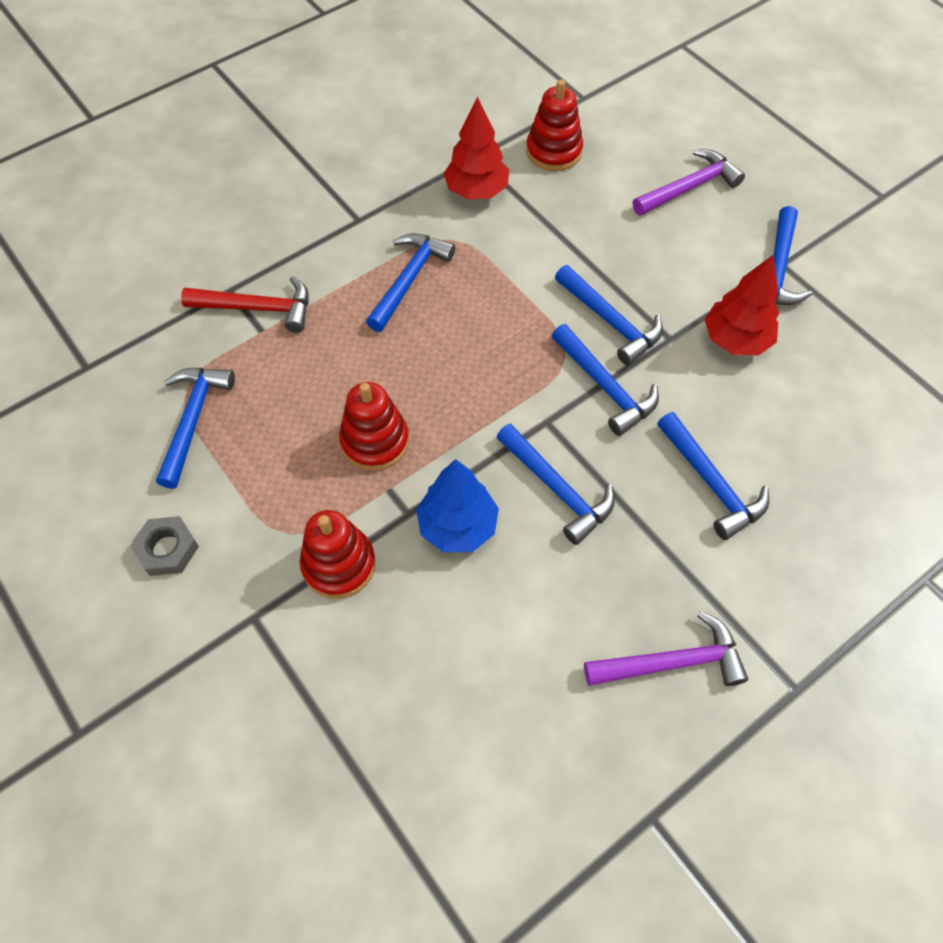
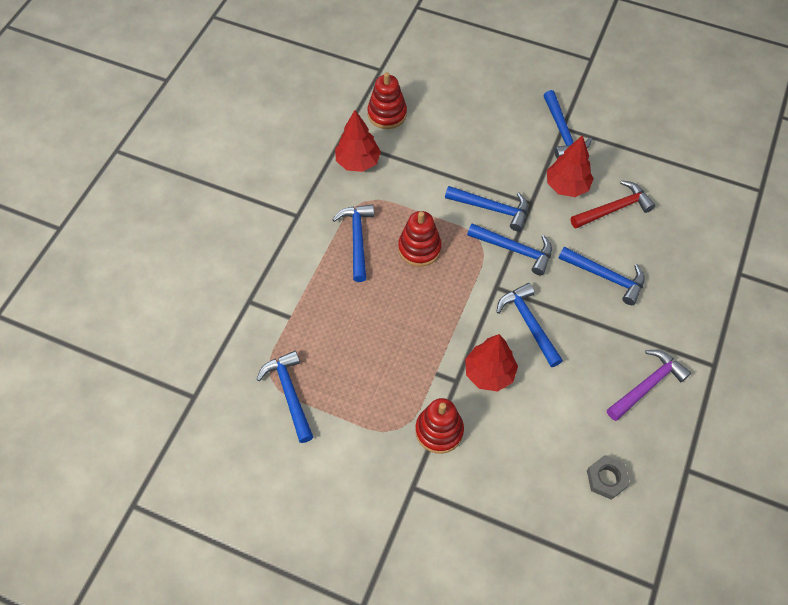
camera: 30 degrees left, 0 degrees up
(167, 549) = (333, 477): grey nut -> grey nut (606, 478)
(258, 308) = (276, 303): red hammer -> red hammer (614, 209)
(375, 441) = (408, 349): red stacking toy -> red stacking toy (419, 248)
(458, 526) = (489, 373): blue tree -> red tree
(557, 489) = (528, 323): blue hammer -> blue hammer turned 135 degrees counterclockwise
(689, 187) = (482, 102): purple hammer -> none

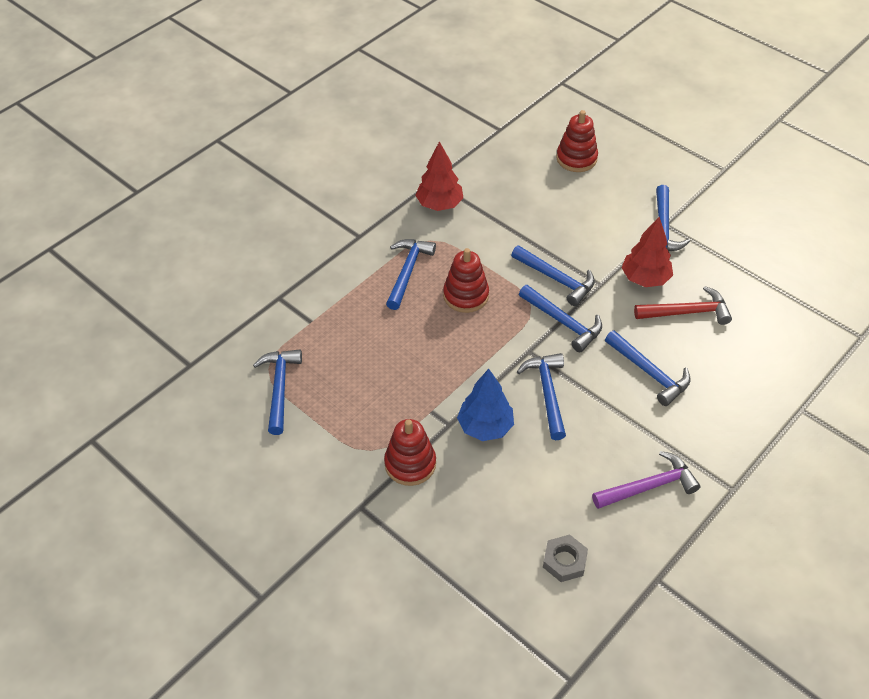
camera: 20 degrees right, 10 degrees down
(387, 114) = (488, 169): red stacking toy -> red stacking toy (576, 158)
(489, 373) = (485, 427): red tree -> blue tree

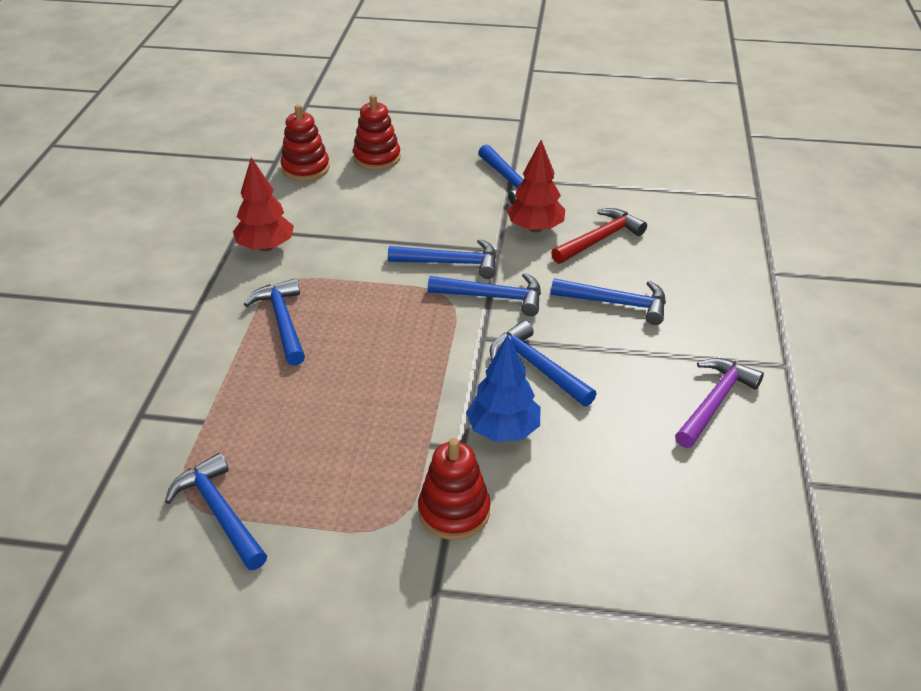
camera: 35 degrees left, 10 degrees down
(466, 295) = (369, 316): red stacking toy -> red stacking toy (305, 168)
(564, 561) = (707, 518): grey nut -> none

